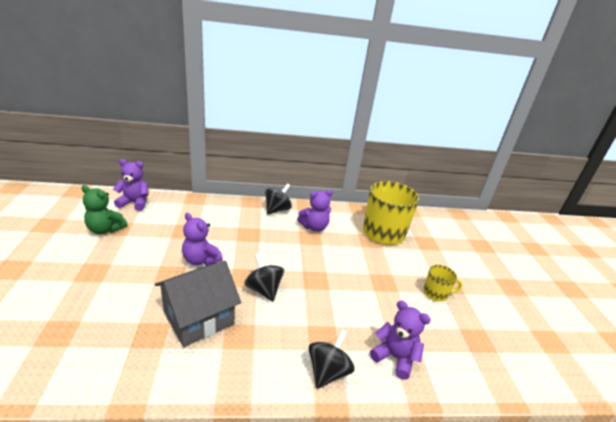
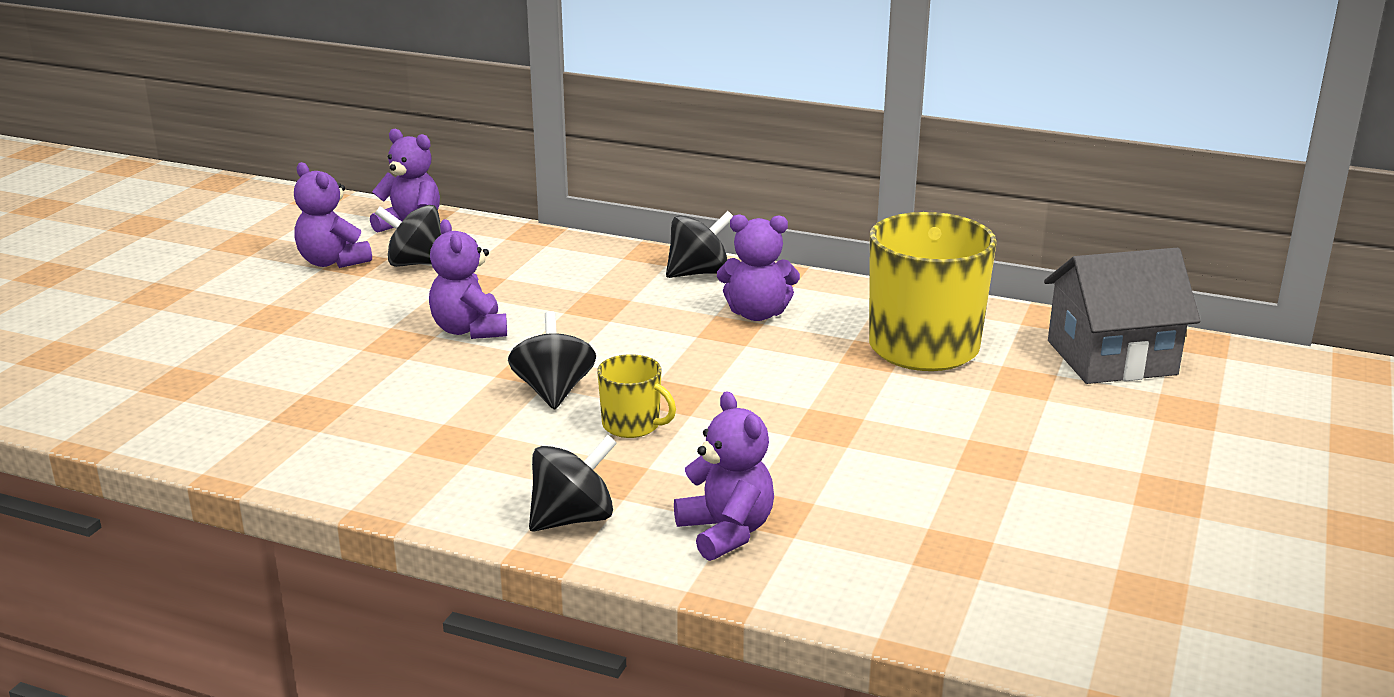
camera: 30 degrees right, 5 degrees down
(105, 229) = (332, 262): green teddy bear -> purple teddy bear
(150, 224) = (416, 263): none -> black spinning top
(199, 318) = (404, 407): grey house -> grey house (1111, 358)
(436, 293) = (938, 466): yellow mug -> yellow mug (632, 425)

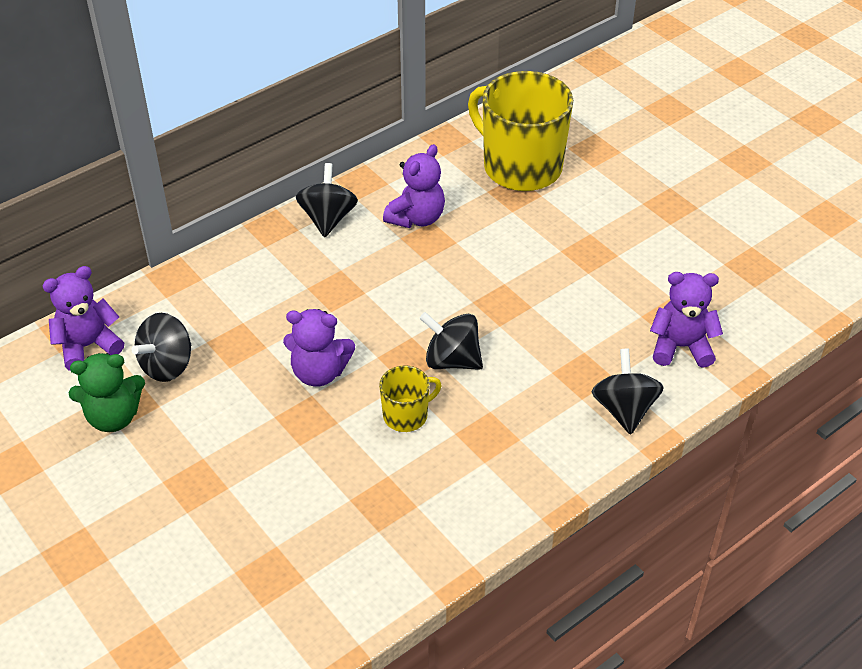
camera: 60 degrees left, 20 degrees up
(332, 262) = (113, 417): purple teddy bear -> green teddy bear
(632, 425) = (527, 338): yellow mug -> yellow mug (406, 415)
(1111, 358) = (592, 103): grey house -> none

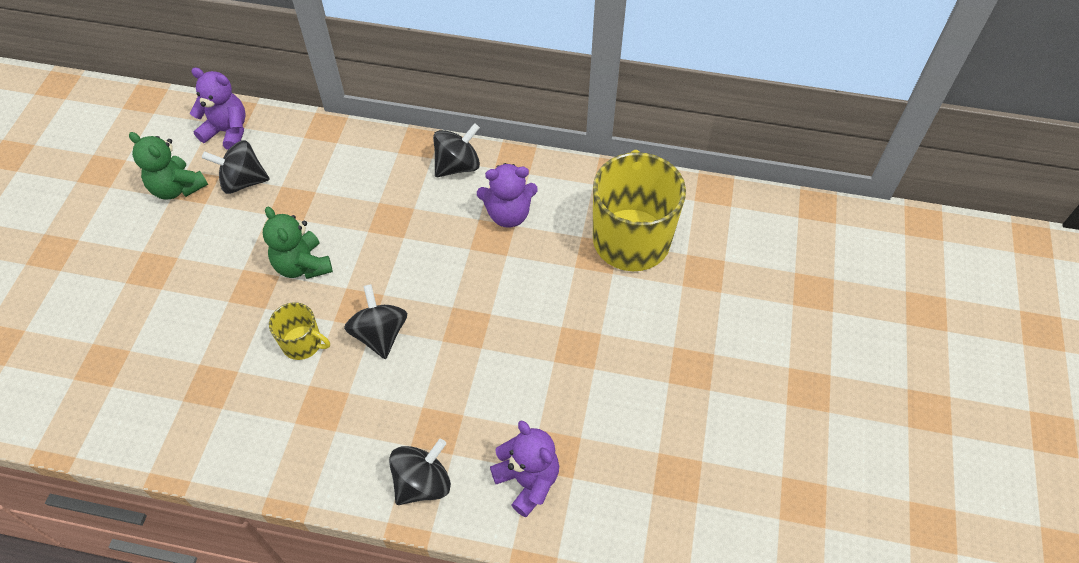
camera: 50 degrees right, 10 degrees up
(319, 372) = (303, 265): purple teddy bear -> green teddy bear

